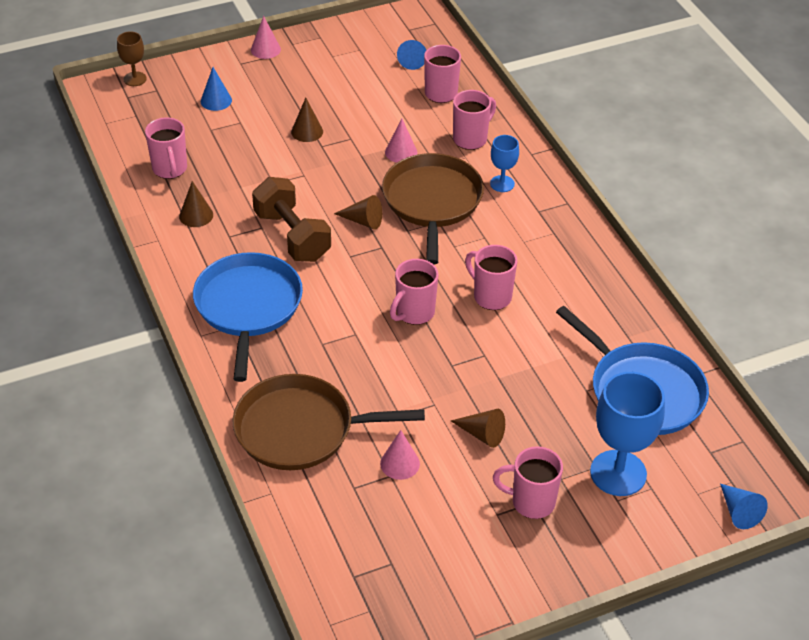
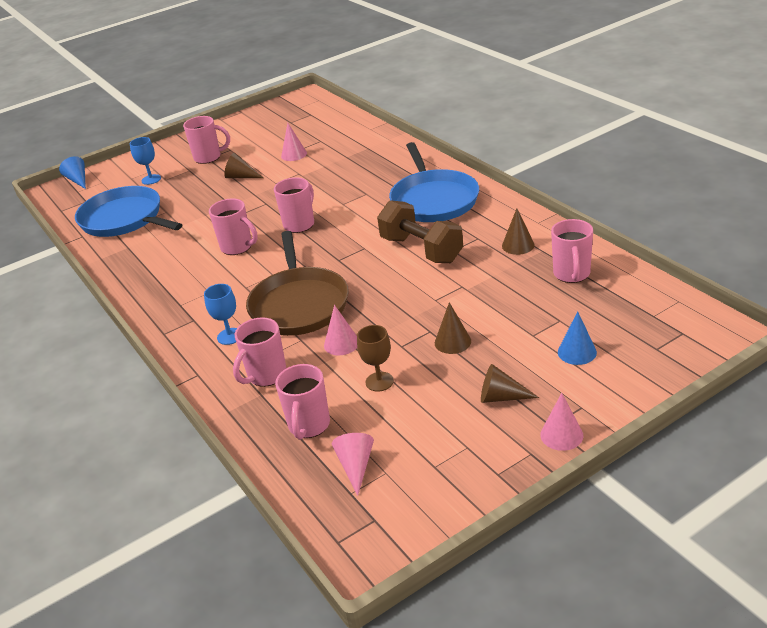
camera: 175 degrees right, 10 degrees down
(135, 79) = (694, 355): brown goblet -> brown goblet (379, 381)
(170, 169) = (572, 274): pink mug -> pink mug turned 150 degrees counterclockwise
(300, 429) = (363, 154): brown pan -> none
(363, 221) = (361, 275): brown cone -> brown cone (501, 397)
(413, 60) = (356, 466): blue cone -> pink cone
(618, 473) = (151, 179): blue goblet -> blue goblet, size x0.52

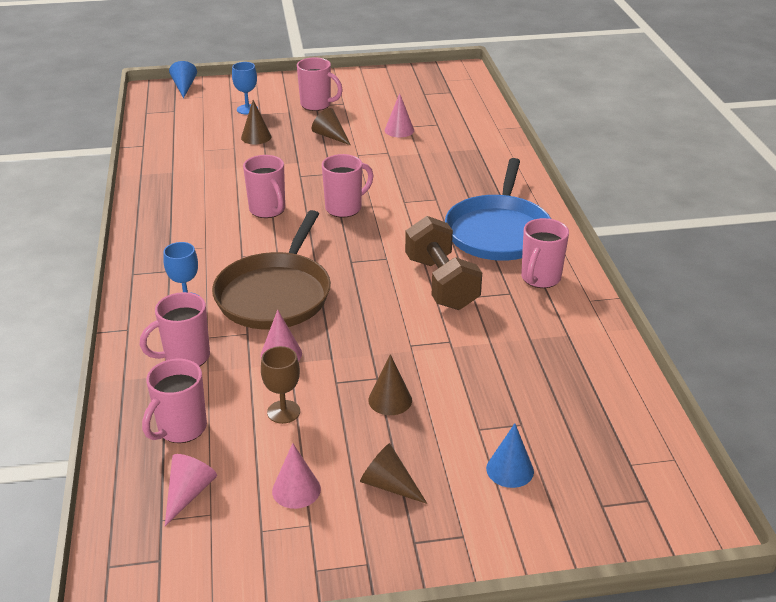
camera: 20 degrees right, 0 degrees up
(124, 219) = (192, 142): blue pan -> none
(518, 245) = (546, 318): brown cone -> brown cone (256, 137)
(561, 435) = (416, 558): pink cone -> pink cone (296, 490)
(572, 274) = (577, 376): pink mug -> pink mug (540, 279)

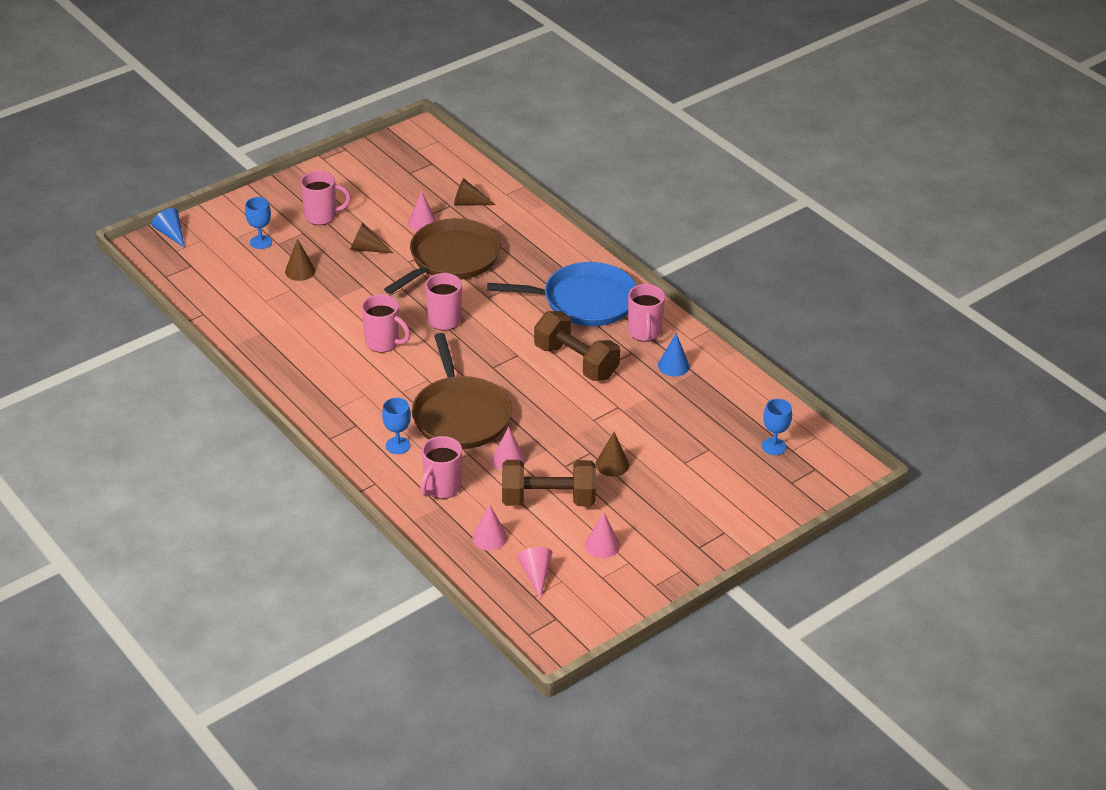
camera: 30 degrees left, 5 degrees up
(181, 429) = (489, 537): pink mug -> pink cone
(283, 412) = (548, 500): brown goblet -> brown dumbbell
(389, 485) = (657, 520): brown cone -> brown cone (469, 203)
(398, 163) = (451, 259): none -> brown pan
(498, 231) = (584, 301): blue pan -> blue pan turned 75 degrees counterclockwise
(510, 470) = (723, 481): blue cone -> blue cone (673, 365)
(608, 451) = (773, 446): none -> blue goblet

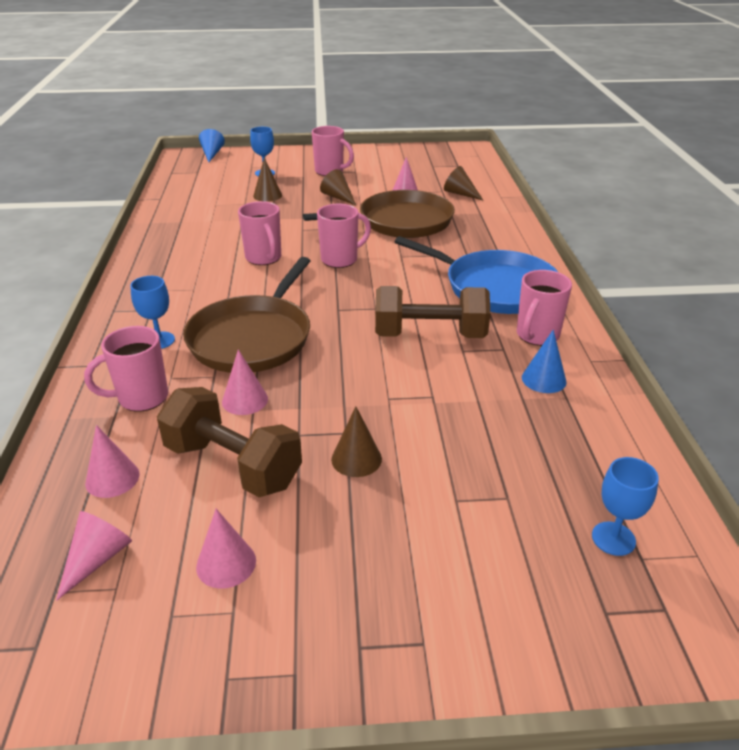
camera: 35 degrees right, 5 degrees down
(576, 362) = (429, 335): brown dumbbell -> brown dumbbell turned 75 degrees counterclockwise

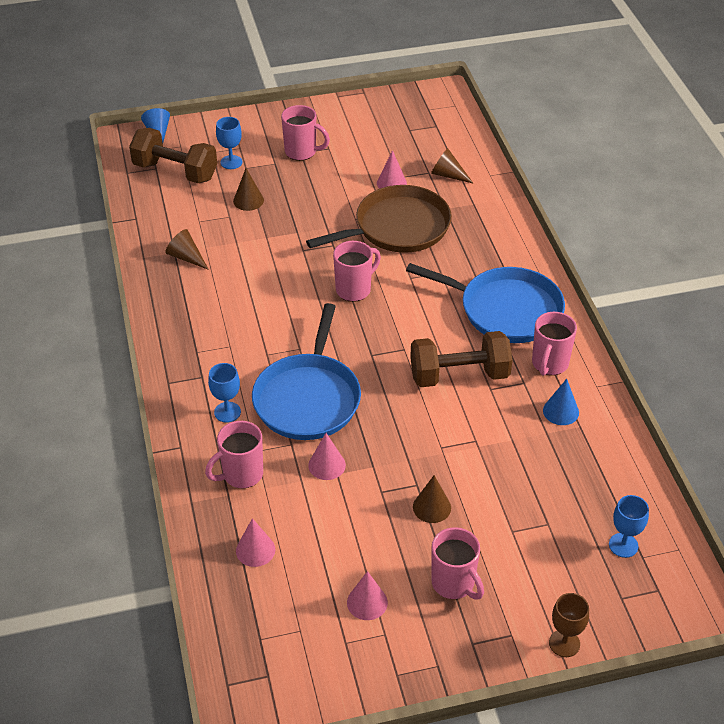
camera: 10 degrees left, 10 degrees up
(97, 559) = (277, 612): pink cone -> none
(233, 465) = (341, 526): brown dumbbell -> brown dumbbell (175, 171)
(253, 338) = (308, 398): brown pan -> blue pan
(264, 258) = (280, 297): pink mug -> pink mug (454, 584)
(338, 197) = (323, 195): brown cone -> brown cone (186, 257)
(506, 670) = (564, 643): none -> brown goblet

